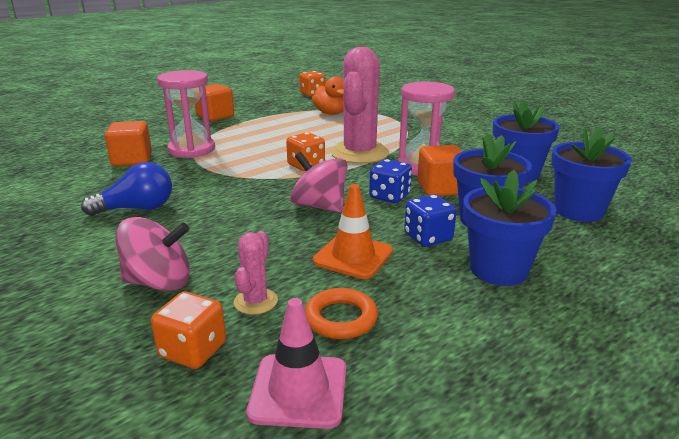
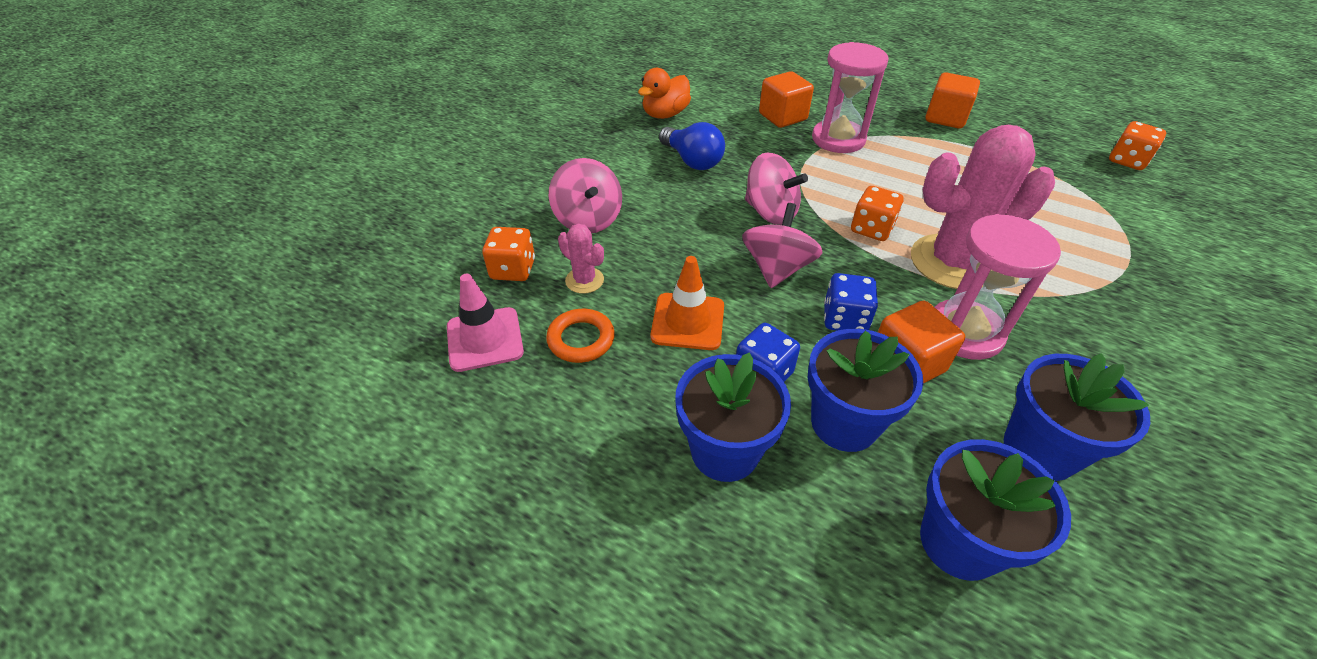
camera: 70 degrees right, 20 degrees up
(250, 193) = (770, 212): none -> pink spinning top
(255, 301) = (584, 280): pink cactus -> pink cactus turned 45 degrees clockwise
(331, 113) = (1069, 199): orange duck -> orange duck (665, 114)

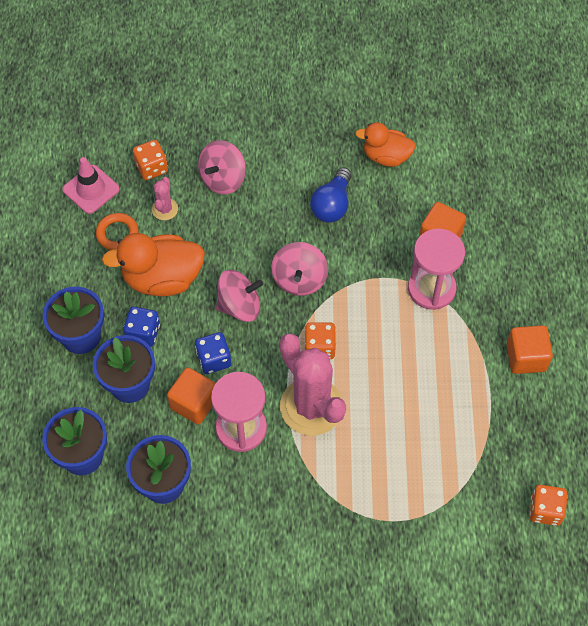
camera: 60 degrees right, 15 degrees up
(688, 321) = (162, 279): orange traffic cone -> orange duck

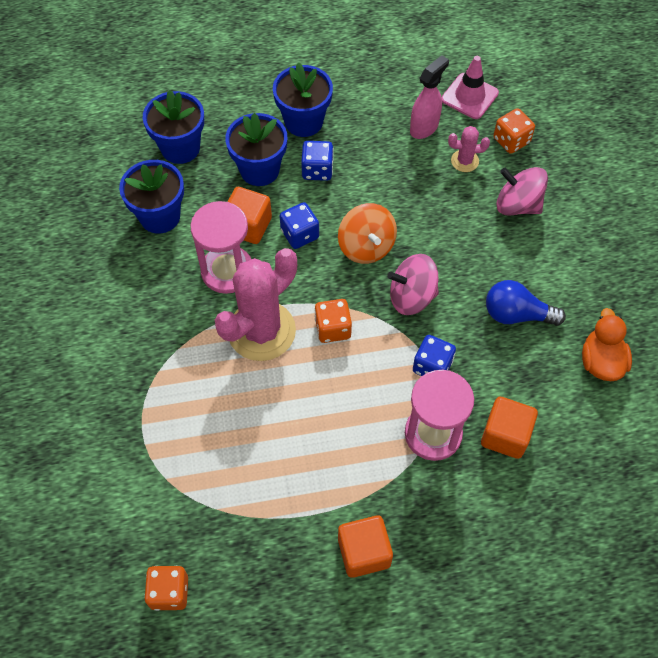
camera: 80 degrees right, 0 degrees up
(117, 234) = (424, 127): orange ring -> pink spray bottle
(162, 279) = (382, 174): orange duck -> none
(239, 306) = (366, 246): pink spinning top -> orange spinning top
(370, 277) = (432, 366): none -> blue dice

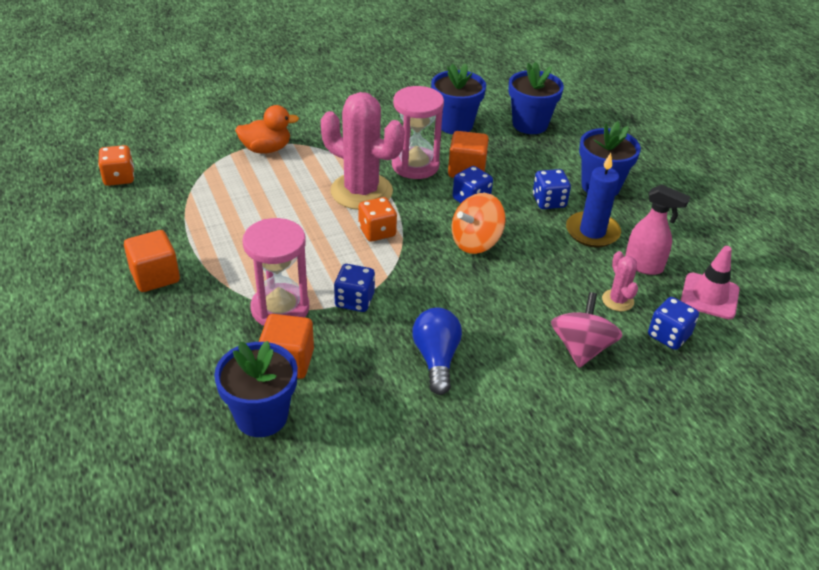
camera: 75 degrees right, 20 degrees down
(259, 170) = (530, 168): blue flower pot -> blue flower pot (261, 416)
(370, 150) = (592, 232): none -> blue candle
(412, 296) = (430, 278): pink spinning top -> none
(511, 140) = (668, 336): orange dice -> blue dice
(601, 361) = (398, 438): orange duck -> orange duck (266, 149)

